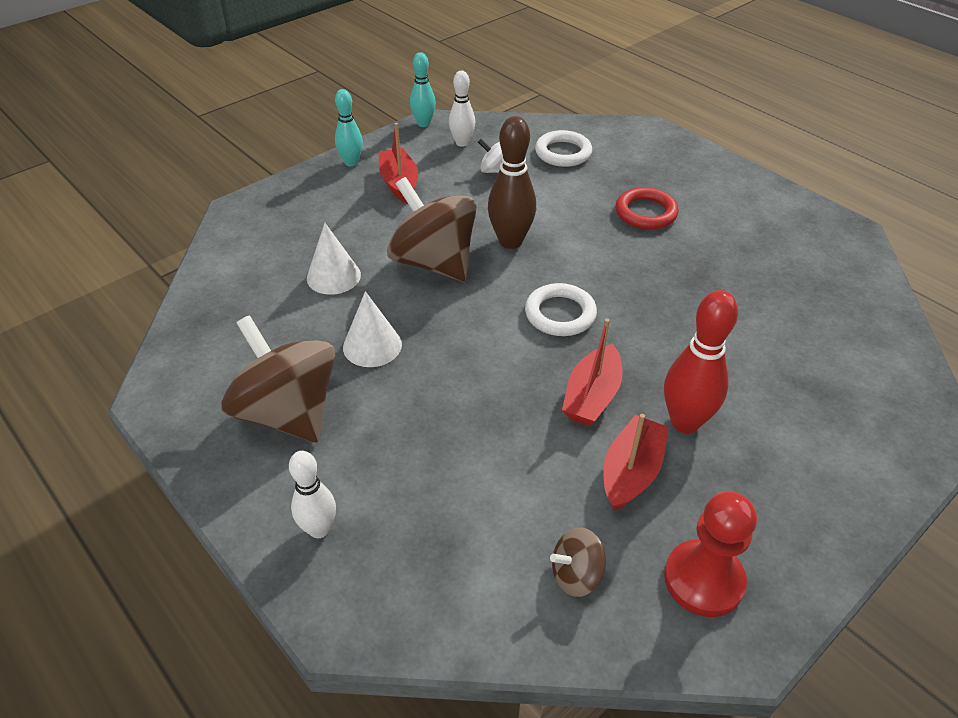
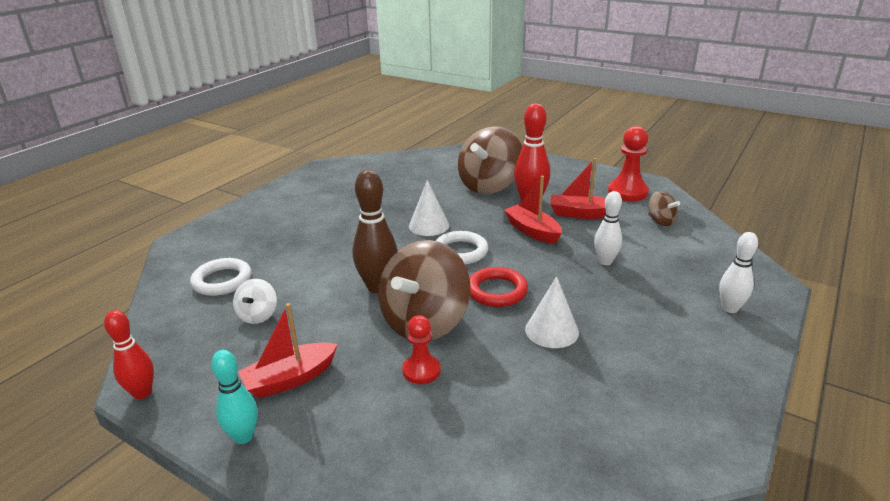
camera: 105 degrees left, 15 degrees down
(288, 412) = (656, 355): brown spinning top -> brown spinning top (489, 186)
(333, 276) = (475, 382): white cone -> white cone (429, 225)
(367, 249) = (421, 370): none -> red pawn
(423, 123) = (142, 393): turquoise bowling pin -> red bowling pin
(462, 143) = (197, 350): white bowling pin -> white bowling pin (605, 261)
(592, 396) = (532, 231): red boat -> red boat turned 135 degrees counterclockwise
(645, 213) = (318, 232): red ring -> red ring (496, 291)

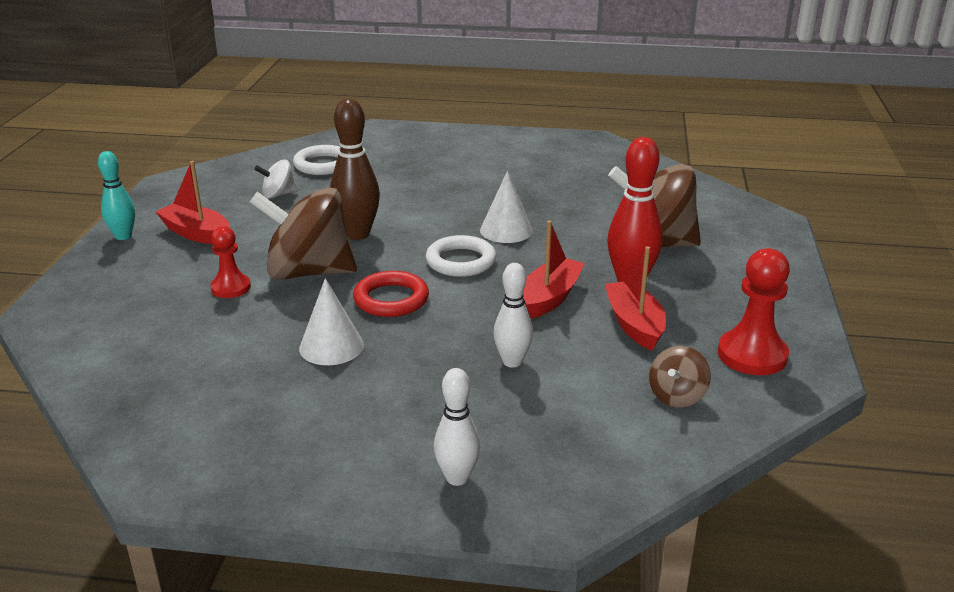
camera: 65 degrees right, 0 degrees up
(142, 393) = (161, 186): red bowling pin -> none

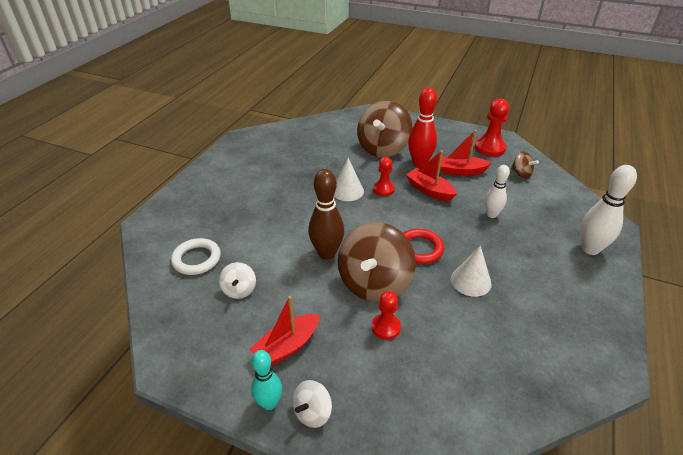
camera: 75 degrees left, 10 degrees up
(110, 259) = (312, 412): none -> white spinning top
(457, 478) = (590, 249): white bowling pin -> white bowling pin, size x1.56
(461, 261) = (380, 214): white ring -> none
(528, 257) = (383, 189): none -> red pawn

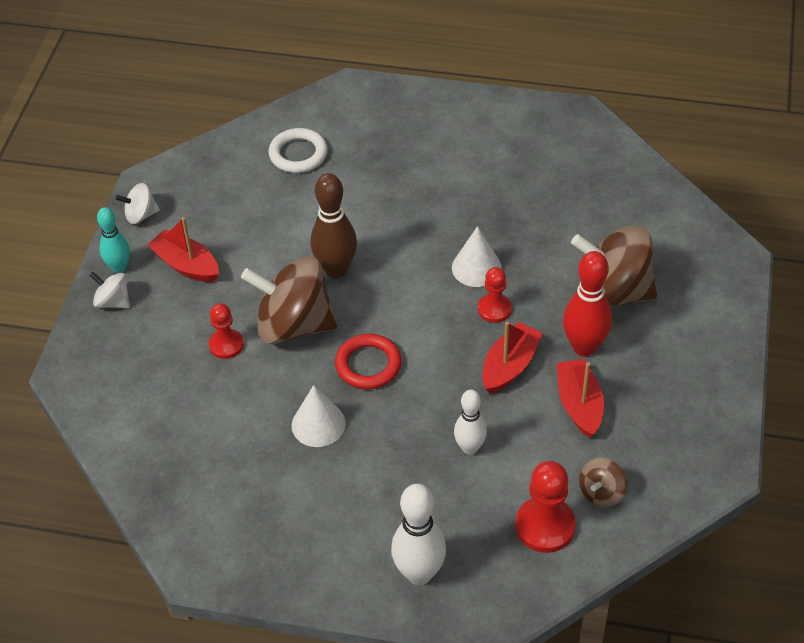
camera: 80 degrees right, 10 degrees up
(239, 290) = (257, 205): white spinning top -> white spinning top (140, 215)
(489, 148) = (673, 446): red pawn -> red pawn (545, 526)

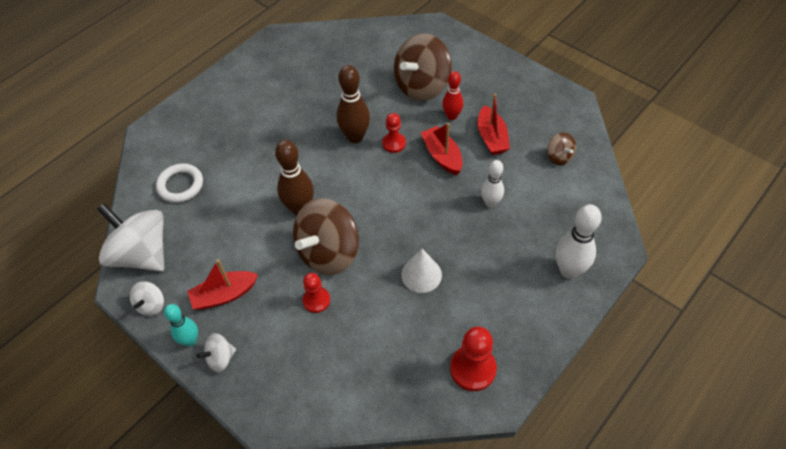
camera: 60 degrees left, 5 degrees up
(194, 174) = (142, 254): none -> white spinning top
(368, 365) = (391, 226): red ring -> none
(476, 267) = (355, 137): white cone -> brown bowling pin
(545, 526) = (568, 193): red pawn -> red pawn (473, 369)
(579, 404) = (491, 137): red boat -> red boat turned 120 degrees counterclockwise
(584, 347) = (452, 116): red bowling pin -> red bowling pin, size x0.64

